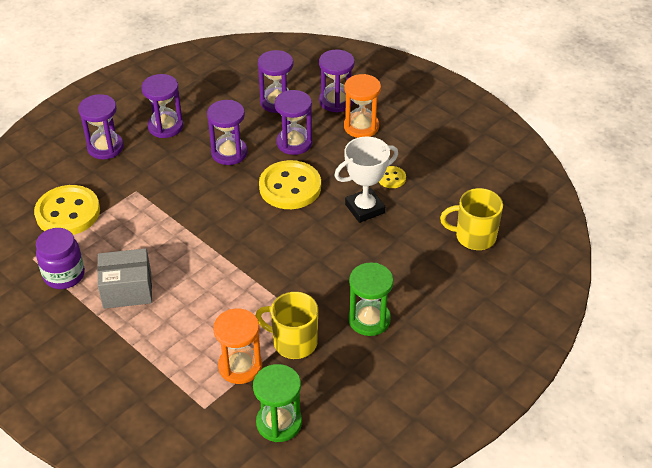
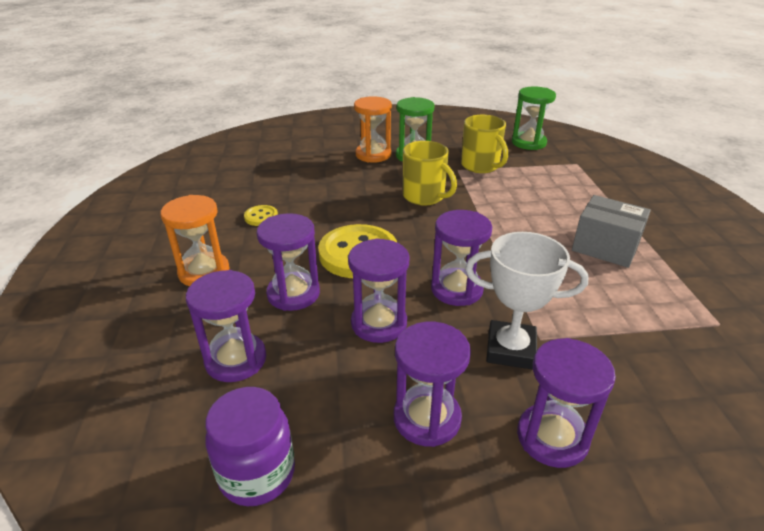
camera: 140 degrees left, 10 degrees down
(64, 275) = (677, 288): purple jar -> purple jar (257, 473)
(68, 213) = (655, 358): yellow button -> none
(240, 366) = (533, 170): orange hourglass -> orange hourglass (373, 155)
(336, 101) = (175, 316): purple hourglass -> purple hourglass (456, 289)
(364, 208) = (319, 208): white trophy -> white trophy (510, 350)
(474, 237) = (274, 160): yellow mug -> yellow mug (424, 196)

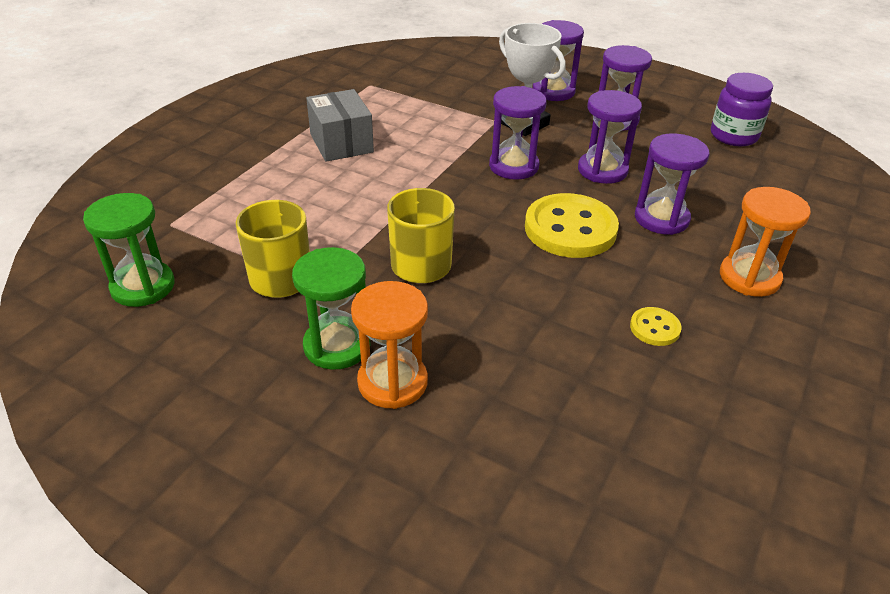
camera: 145 degrees left, 5 degrees up
(236, 360) = (733, 191): purple hourglass -> none

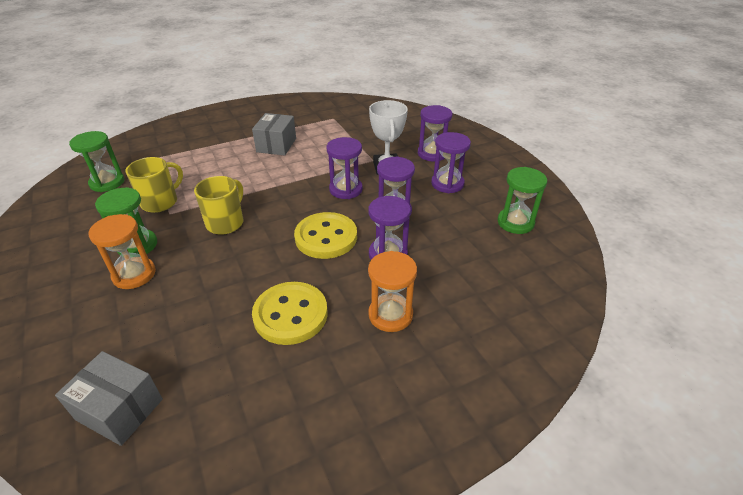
camera: 35 degrees right, 0 degrees up
(623, 533) = (119, 409): none -> grey box
(654, 328) = (290, 314): yellow button -> yellow button, size x2.16
(733, 136) = (515, 222): purple jar -> green hourglass

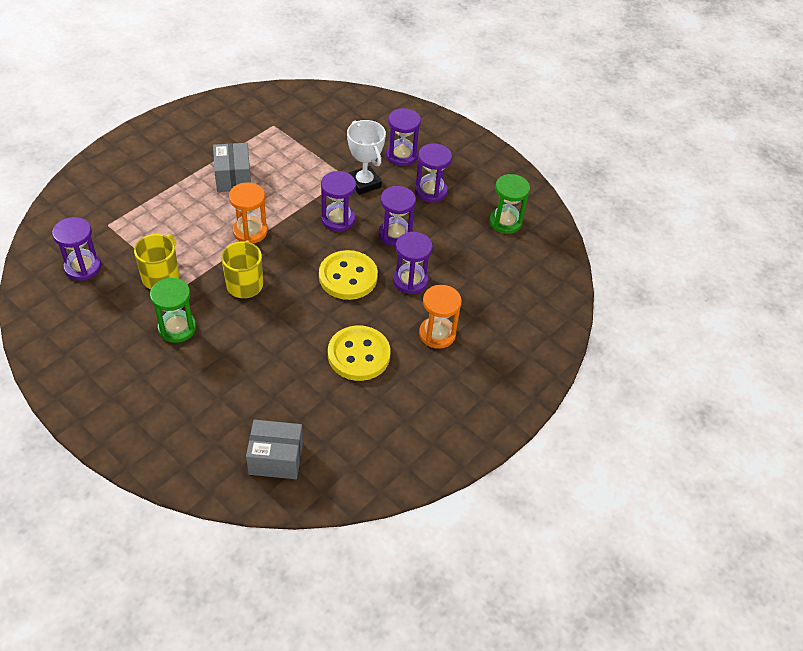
camera: 25 degrees left, 10 degrees up
(107, 183) = (83, 267): green hourglass -> purple hourglass
(134, 274) = (198, 356): orange hourglass -> orange hourglass (250, 231)

